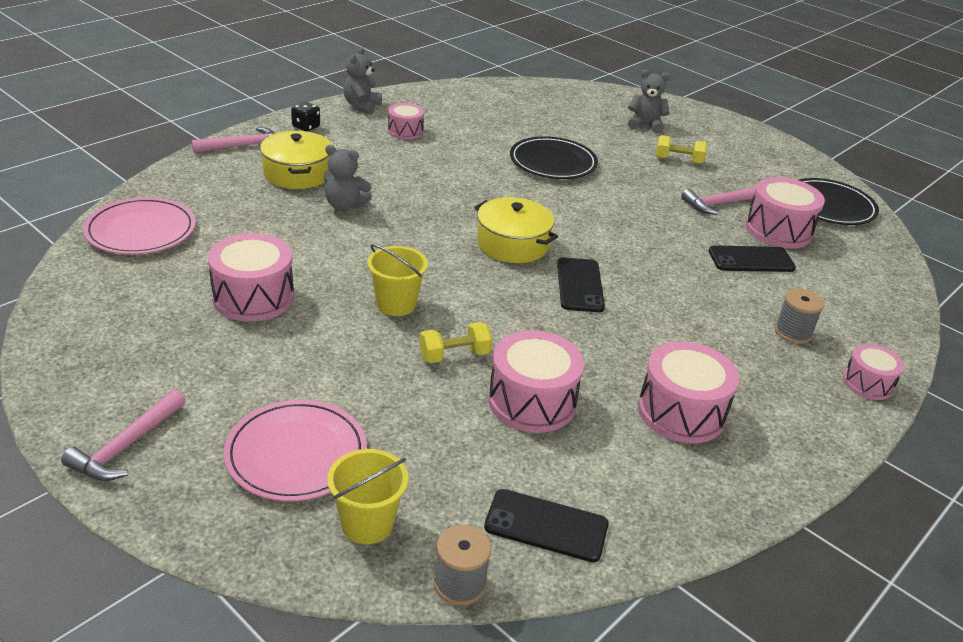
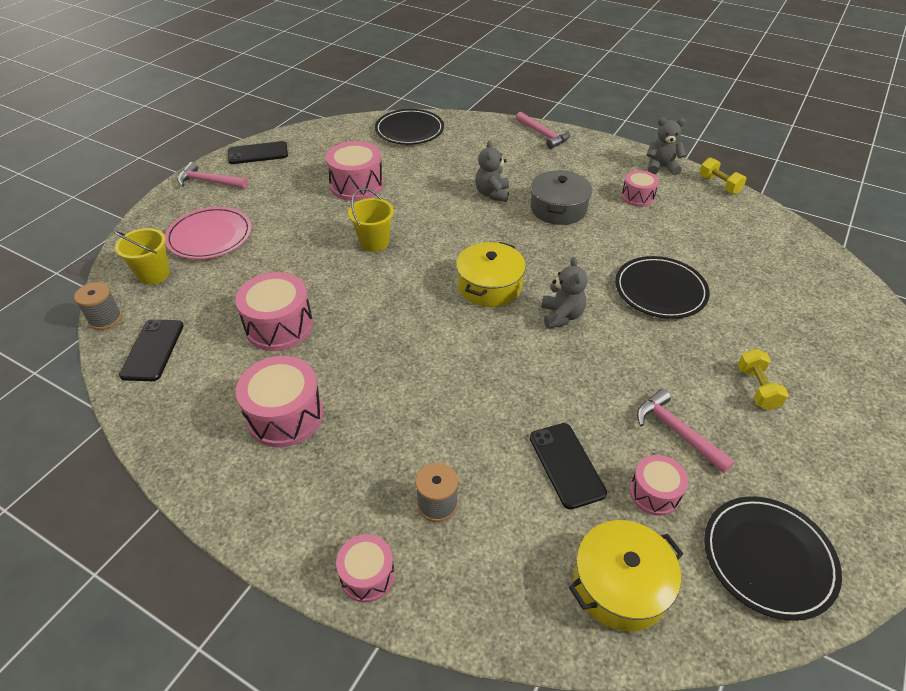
camera: 80 degrees right, 10 degrees up
(141, 230) = (409, 130): pink plate -> black plate
(297, 173) = (522, 164): yellow pot -> yellow pot (620, 585)
(306, 127) = (598, 151): black dice -> none
(399, 175) = (558, 208): none -> grey pot
(454, 355) = (323, 280): yellow dumbbell -> yellow dumbbell (719, 185)
(579, 285) = (446, 334): black phone -> black phone (258, 153)
(645, 125) = (822, 352): grey teddy bear -> grey teddy bear (561, 316)
(778, 230) = (654, 493): pink drum -> pink drum, size x0.60

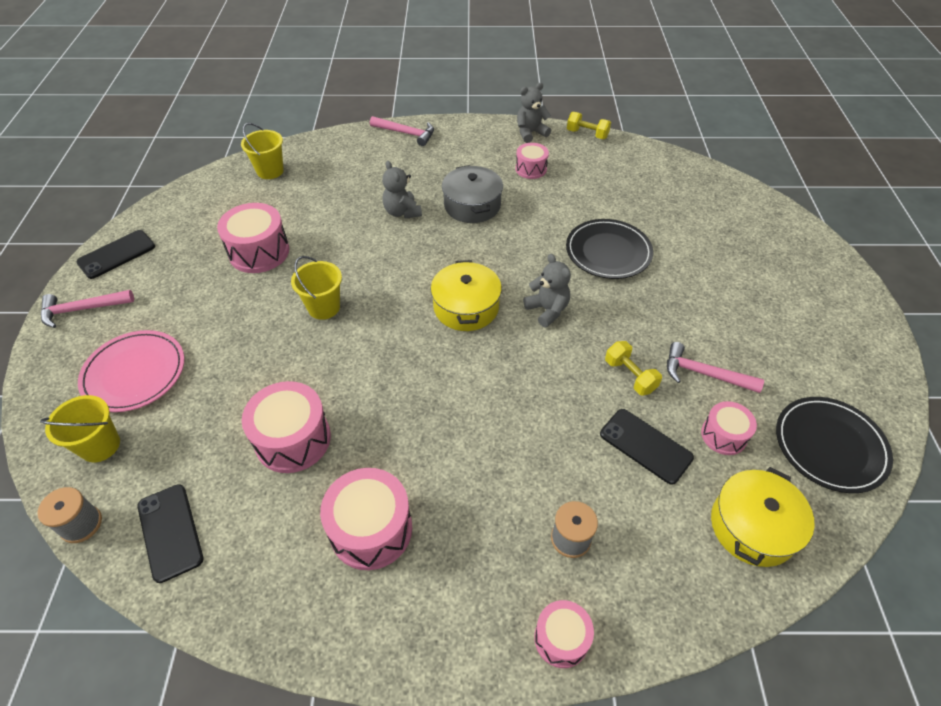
camera: 30 degrees left, 5 degrees up
(409, 130) = (270, 171): black plate -> yellow bucket
(757, 388) = (733, 308): yellow dumbbell -> yellow dumbbell (630, 376)

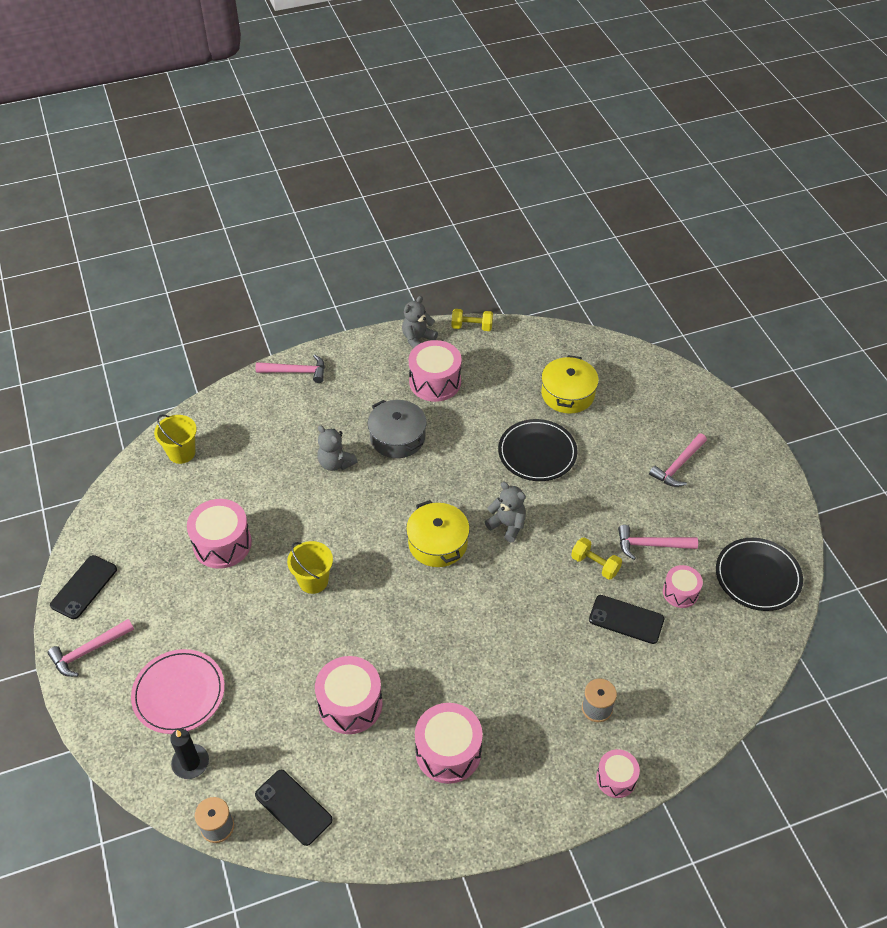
camera: 20 degrees left, 0 degrees up
(100, 445) = (190, 762): yellow bucket -> black candle
(531, 169) = (435, 382): pink drum -> pink drum, size x1.68
(752, 526) = (720, 656): yellow pot -> yellow pot (567, 394)
(763, 302) = (678, 465): none -> pink hammer

